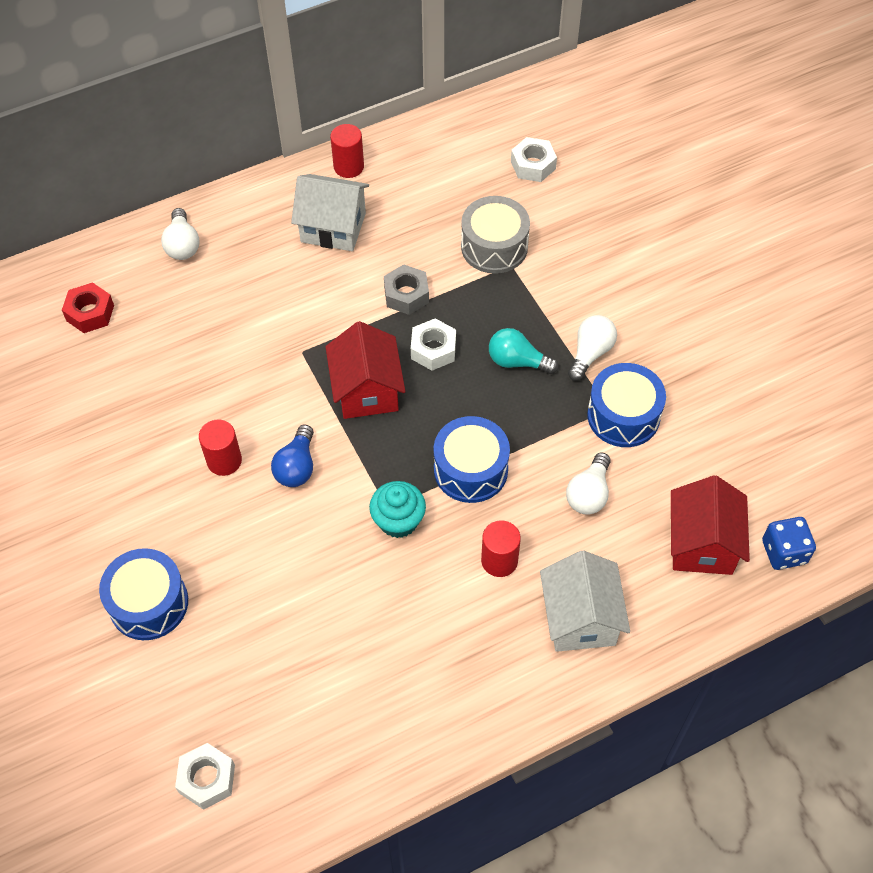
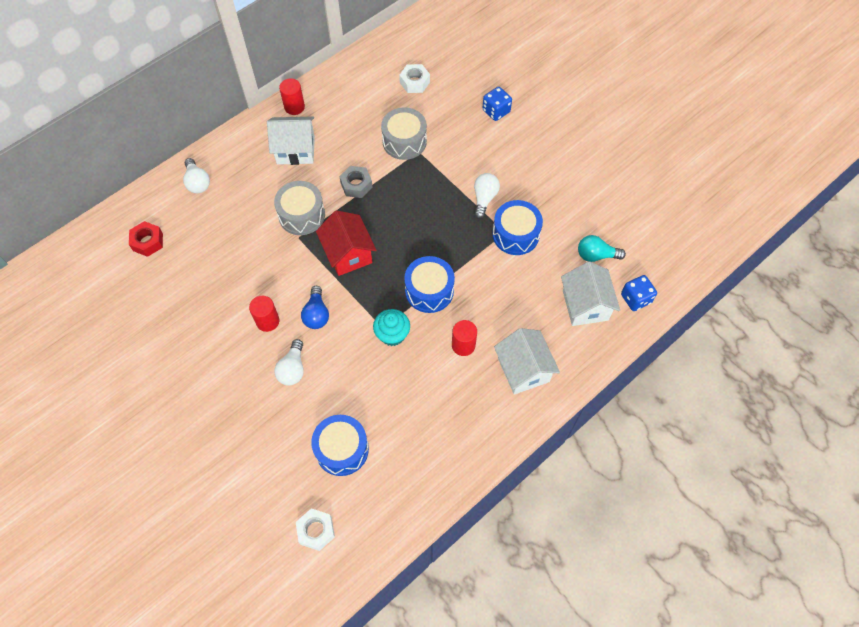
camera: 15 degrees left, 5 degrees up
(149, 603) = (244, 426): blue drum -> blue drum (342, 449)
(315, 321) = (301, 215): none -> grey drum
(433, 349) = (384, 217): white nut -> none
(517, 361) = (440, 214): turquoise light bulb -> turquoise light bulb (596, 255)
(589, 493) = (507, 289): white light bulb -> white light bulb (293, 369)
(643, 230) = (496, 111): none -> blue dice
(702, 544) = (585, 305): red house -> white house

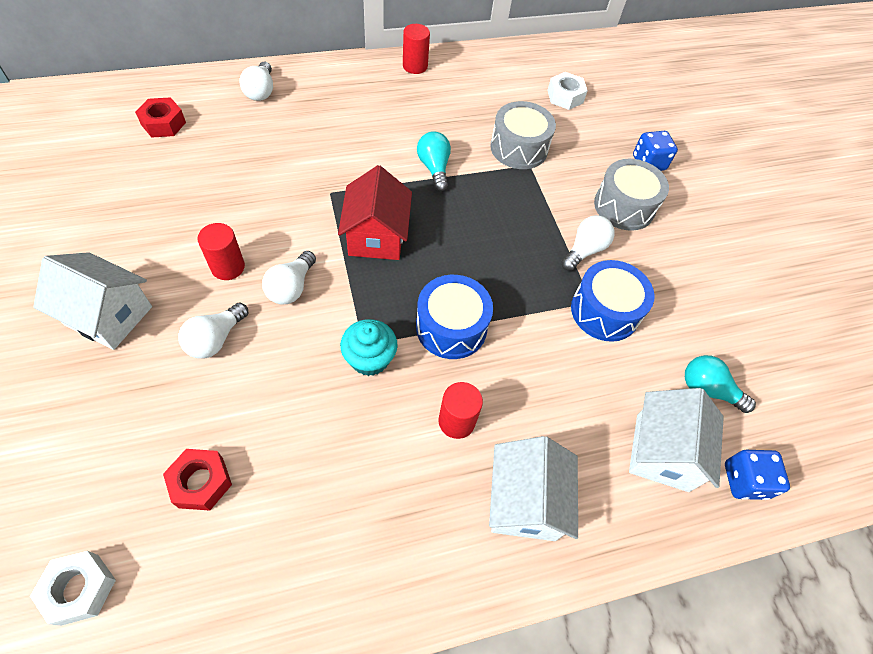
camera: 20 degrees right, 5 degrees down
(295, 150) = (388, 105): white house -> white house (109, 316)
(301, 215) = (350, 171): grey drum -> grey drum (624, 206)
(316, 314) = (291, 287): blue light bulb -> white light bulb
(342, 449) = (201, 482): blue drum -> red nut
(356, 185) = (434, 168): grey nut -> turquoise light bulb

